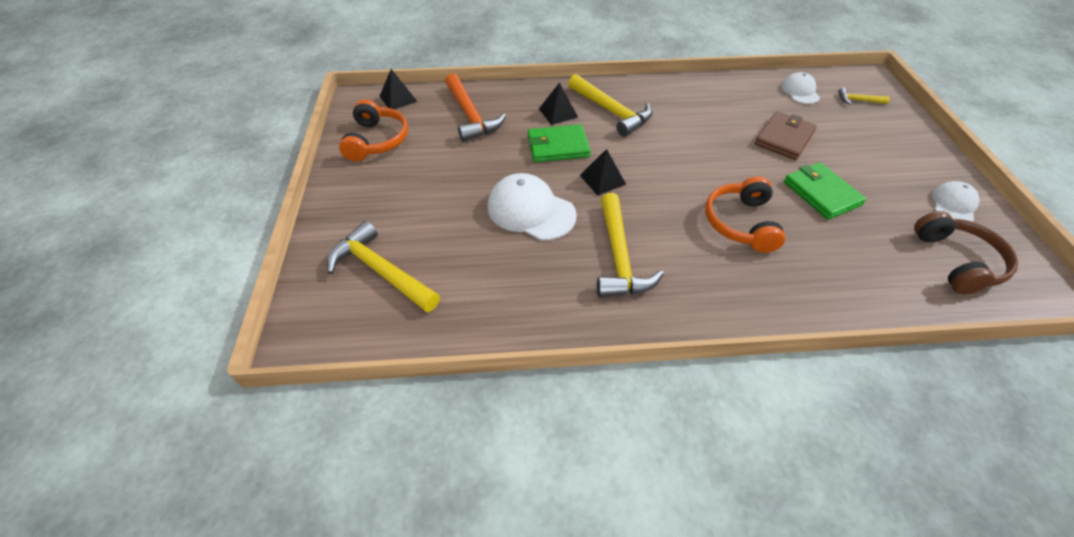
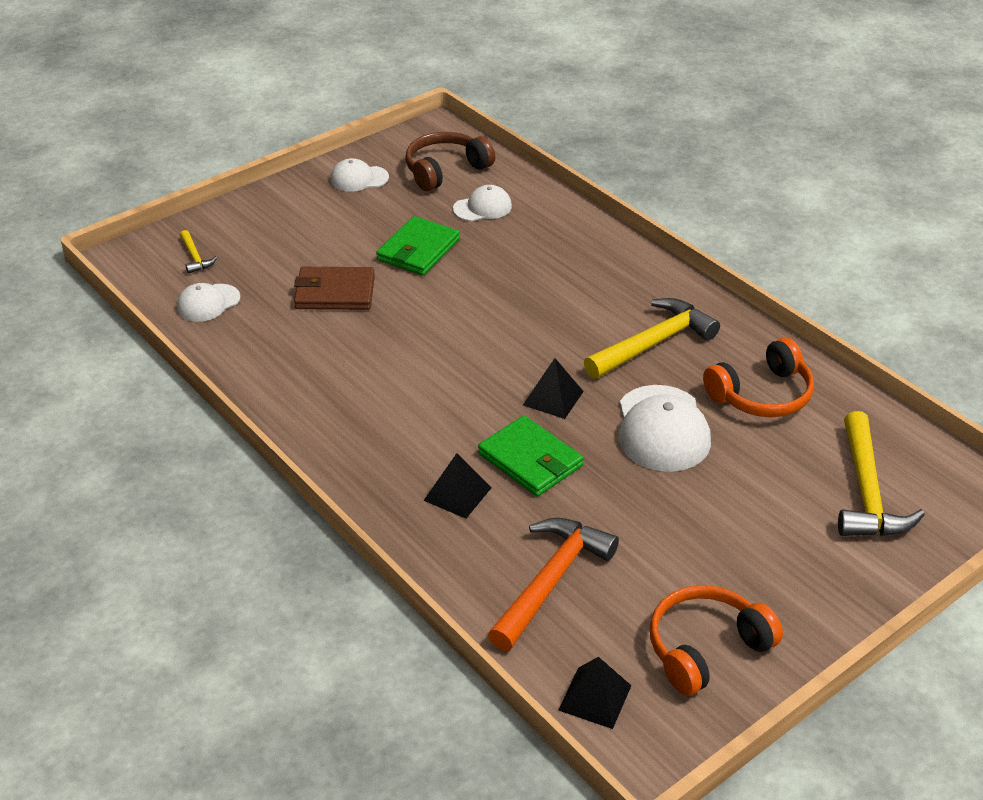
camera: 125 degrees left, 10 degrees down
(611, 111) = (406, 445): yellow hammer -> none
(740, 223) = (520, 286): orange headphones -> orange headphones (762, 395)
(876, 255) = (482, 207): none -> white cap

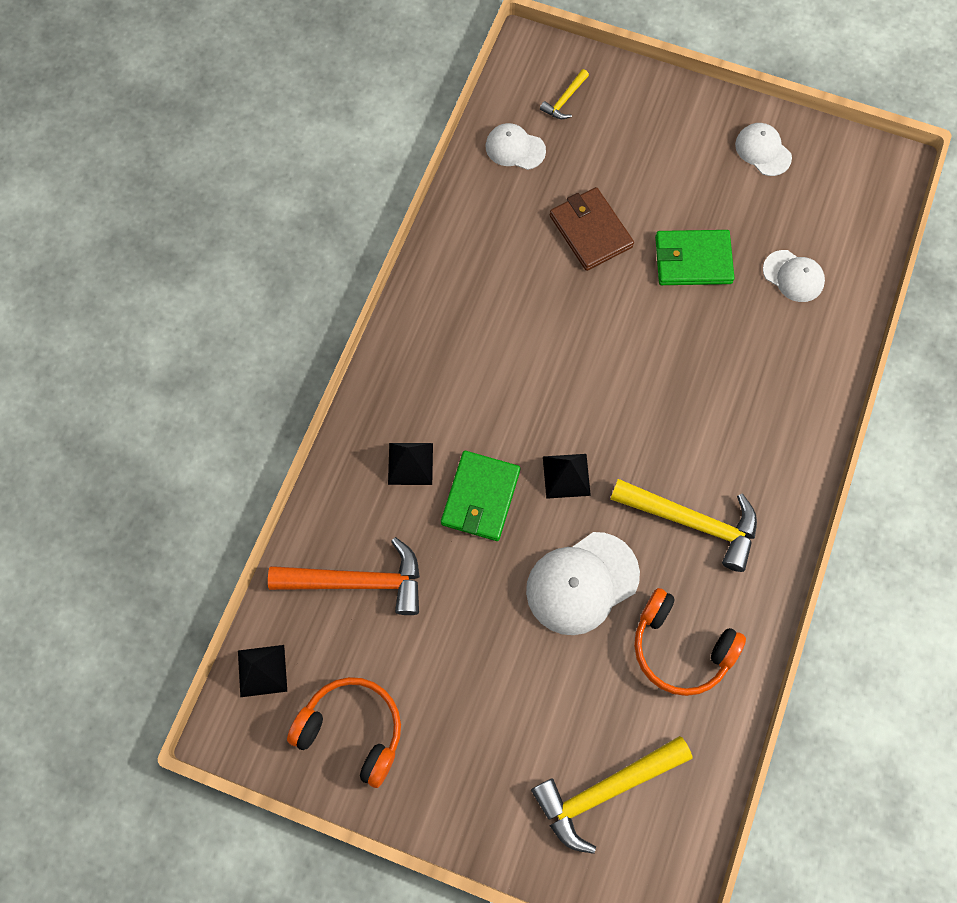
camera: 60 degrees right, 30 degrees up
(445, 170) = (829, 212): brown headphones -> none

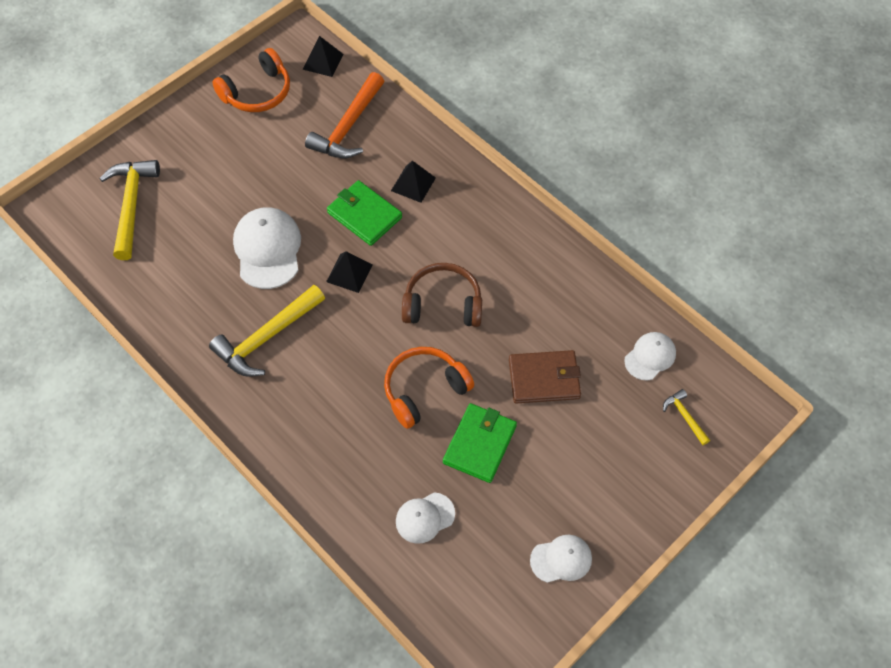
camera: 115 degrees right, 10 degrees down
(555, 361) = (443, 304): none -> brown headphones
(680, 647) = (187, 288): orange headphones -> orange headphones (424, 390)

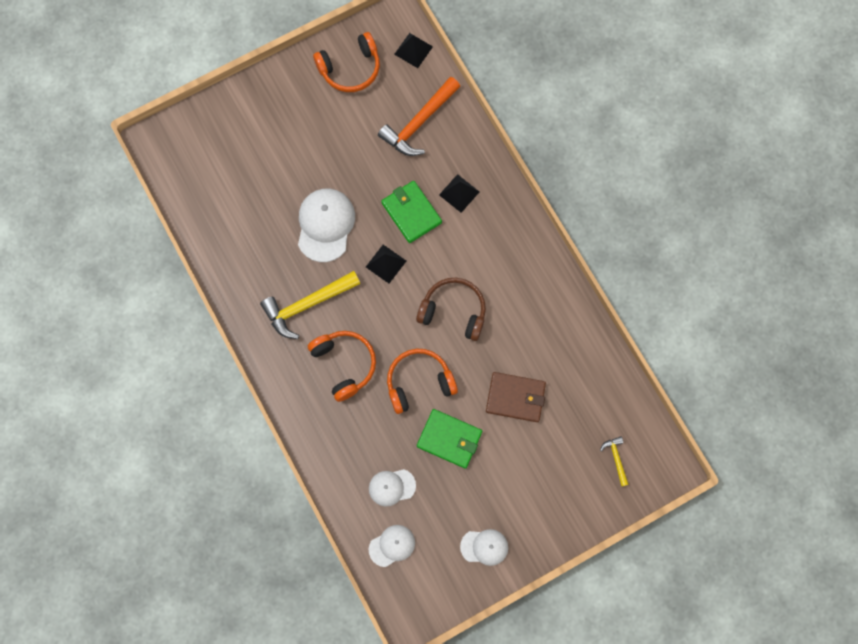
camera: 15 degrees right, 15 degrees up
(131, 205) = (224, 155): yellow hammer -> none
(328, 392) = (344, 364): none -> orange headphones
(479, 444) = (449, 439): green wallet -> green wallet turned 75 degrees clockwise
(650, 357) = (605, 401): white cap -> white cap (392, 545)

